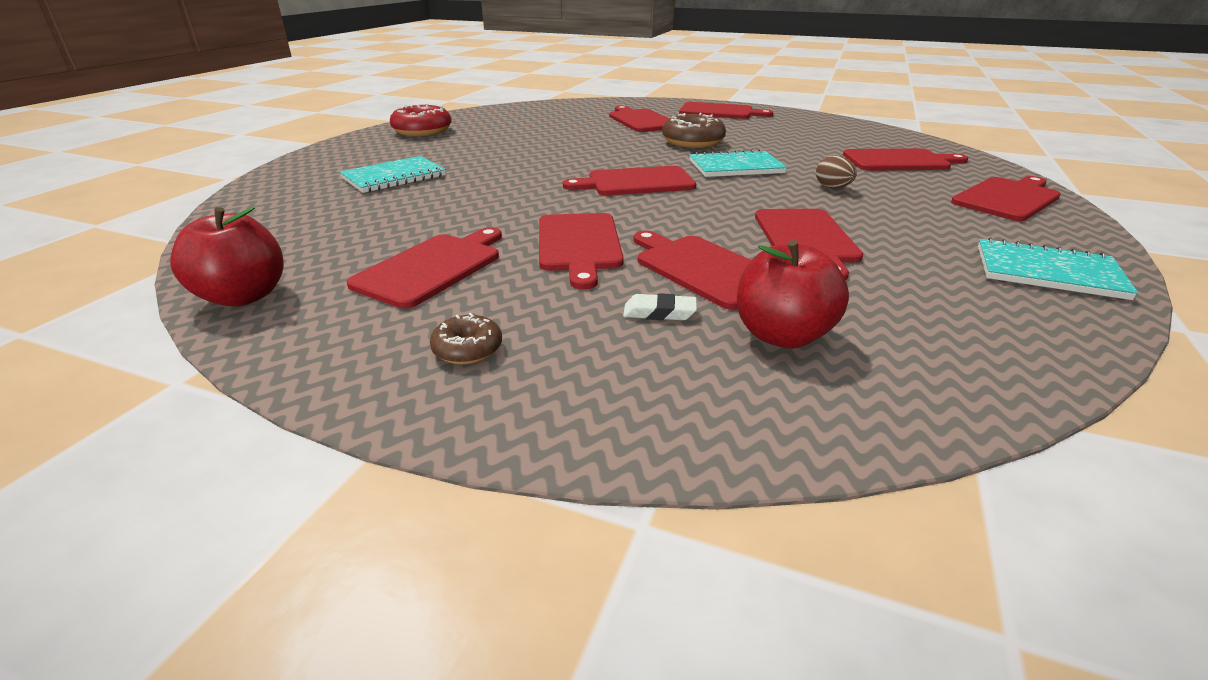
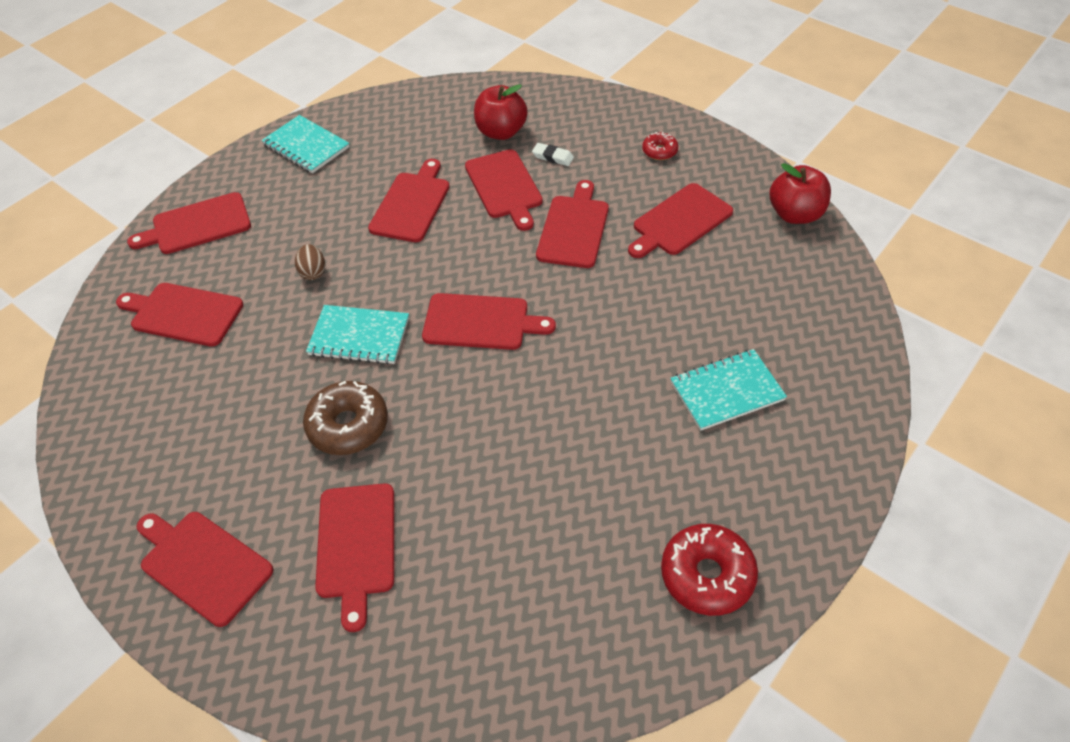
camera: 160 degrees left, 20 degrees up
(467, 349) = (659, 151): brown donut -> red donut

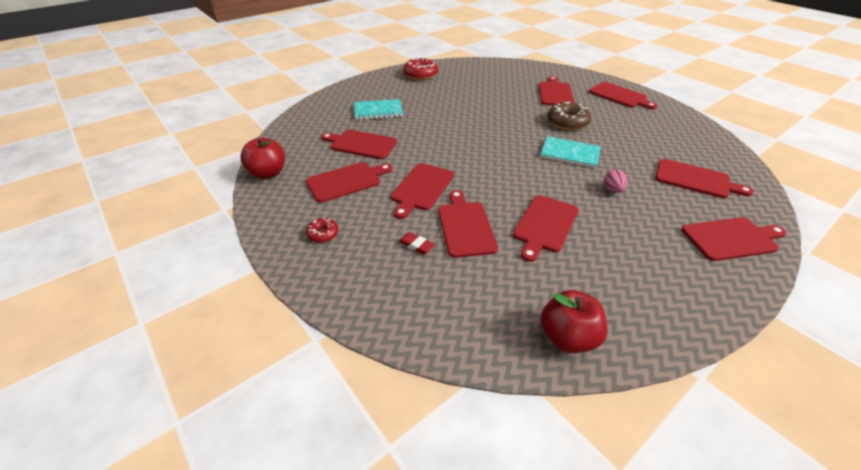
camera: 170 degrees left, 10 degrees down
(306, 146) = (666, 304): turquoise notebook -> none
(313, 272) = (612, 190): brown egg -> pink egg
(480, 322) = (496, 150): red cutting board -> red cutting board (361, 144)
(501, 132) = (457, 281): red apple -> red apple (567, 337)
(553, 157) = (416, 245): white eraser -> red eraser

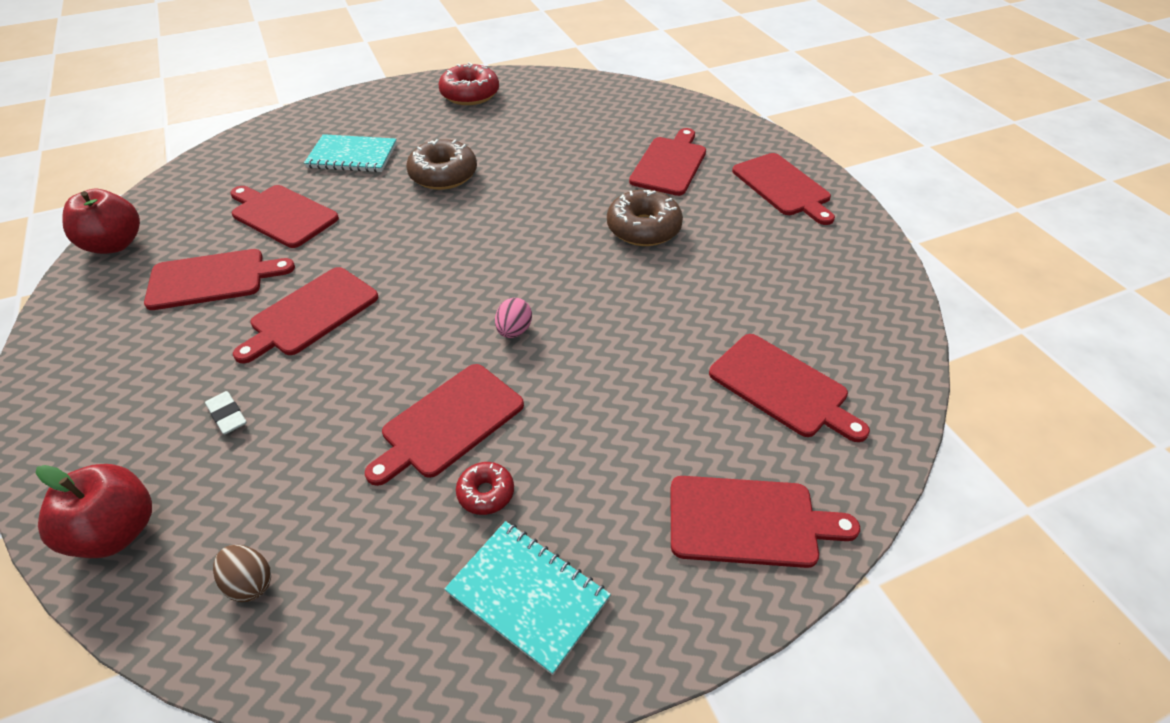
camera: 15 degrees right, 5 degrees up
(323, 234) = (114, 366): red donut -> red donut (486, 493)
(416, 245) = (227, 415): red eraser -> white eraser
(439, 113) = (443, 175): none -> brown donut
(465, 226) = (324, 397): red cutting board -> none
(503, 322) = (250, 583): none -> brown egg
(567, 337) = (325, 635): red apple -> red apple (117, 531)
(570, 153) = (599, 291): turquoise notebook -> turquoise notebook (528, 596)
(612, 190) = (615, 378): pink egg -> pink egg (514, 331)

